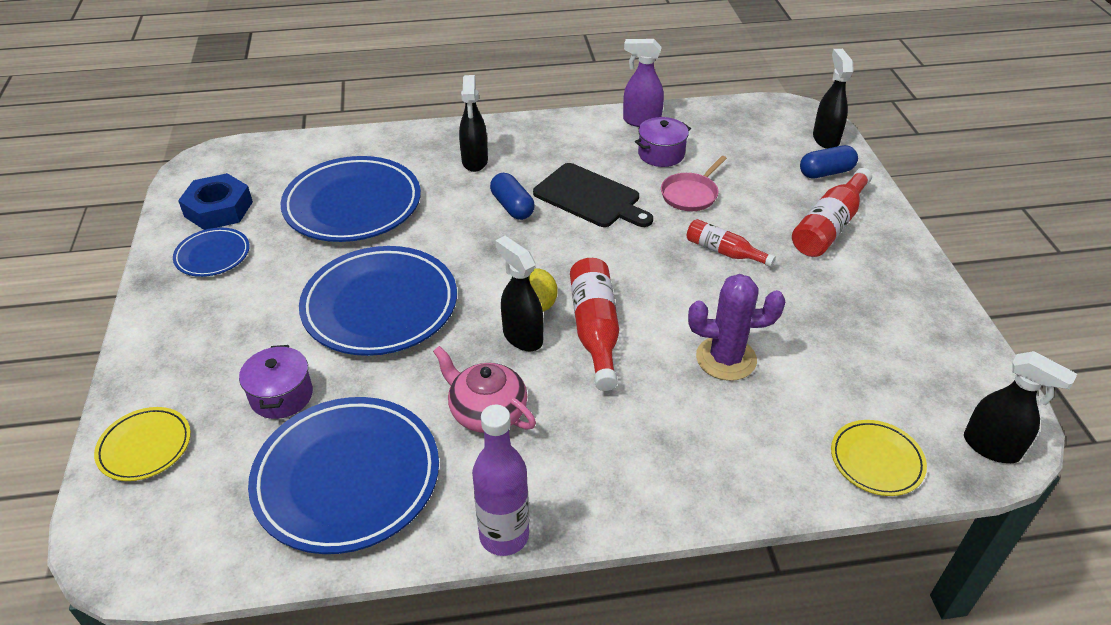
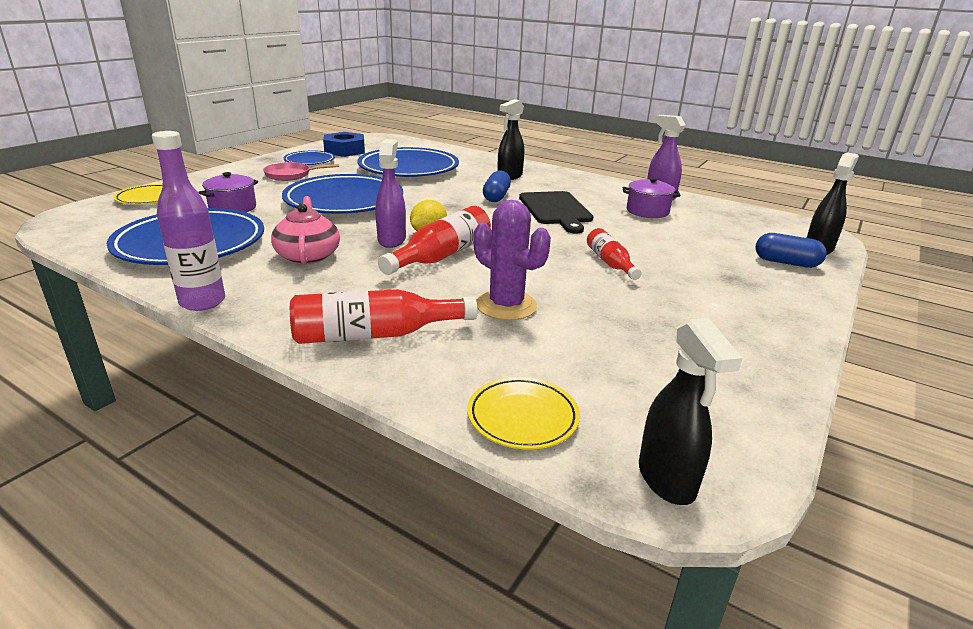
camera: 40 degrees right, 15 degrees down
(522, 337) = (392, 240): black spray bottle -> purple spray bottle
(690, 194) = (636, 232): pink pan -> pink pan (290, 175)
(829, 226) = (736, 286): red bottle -> red bottle (375, 335)

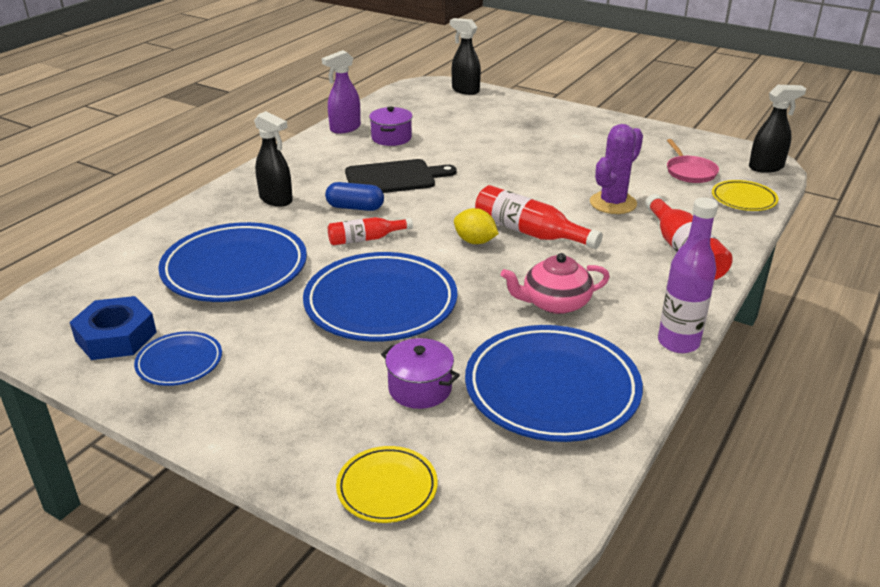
camera: 90 degrees left, 5 degrees up
(290, 175) = (261, 368): pink pan -> pink pan (690, 172)
(392, 240) = (499, 260): purple spray bottle -> none
(610, 263) = (518, 162): red bottle -> red bottle (366, 239)
(786, 262) = (495, 104): blue capsule -> none

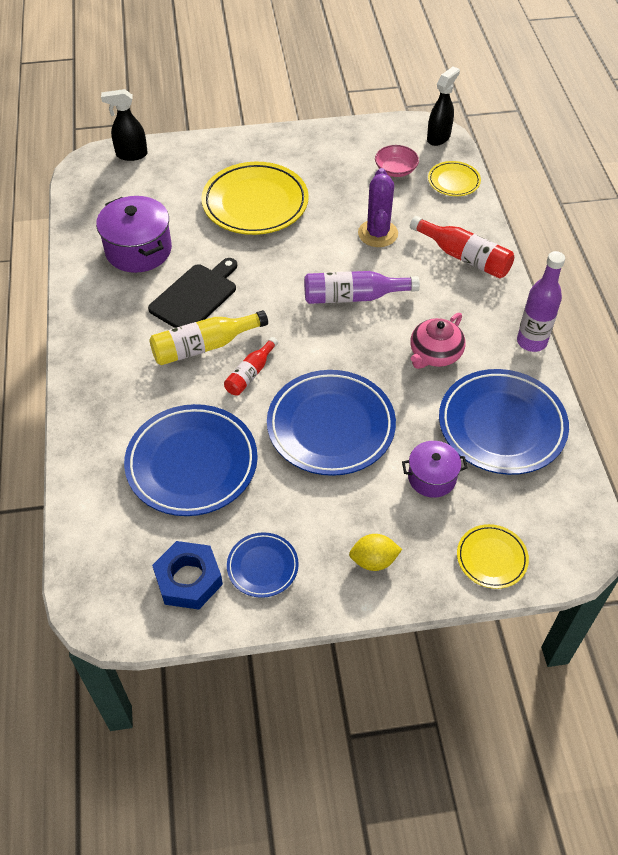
camera: 40 degrees left, 20 degrees up
(276, 200) = (132, 375): black spray bottle -> none
(345, 128) = (84, 260): purple spray bottle -> none
(355, 207) = (204, 346): blue capsule -> yellow bottle
(391, 138) = (138, 250): purple pot -> purple pot, size x1.65
(475, 241) = (327, 328): yellow lemon -> yellow lemon (373, 560)
(525, 147) = (255, 203): none -> yellow plate
(529, 232) = (353, 297): red bottle -> purple bottle
(690, 172) = (395, 170): pink pan -> pink bowl

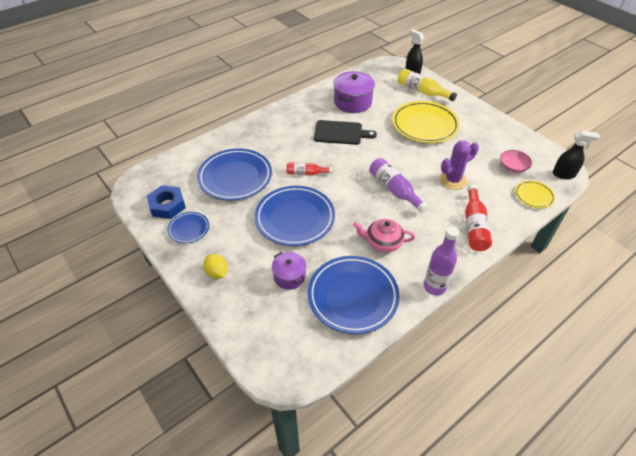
camera: 60 degrees right, 5 degrees down
(204, 346) = (311, 150): yellow bottle -> yellow bottle (422, 91)
(491, 558) = (249, 328): yellow plate -> none

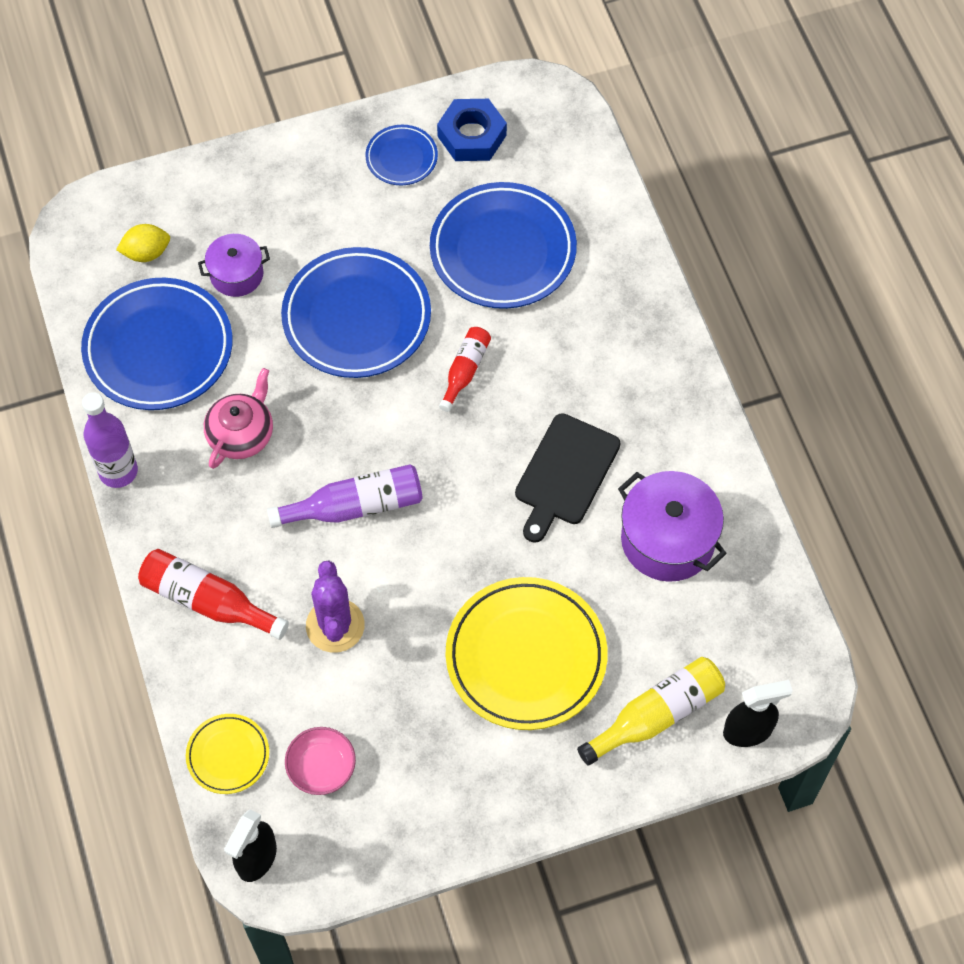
camera: 110 degrees right, 15 degrees up
(217, 273) = (291, 180): yellow lemon -> yellow lemon (146, 253)

